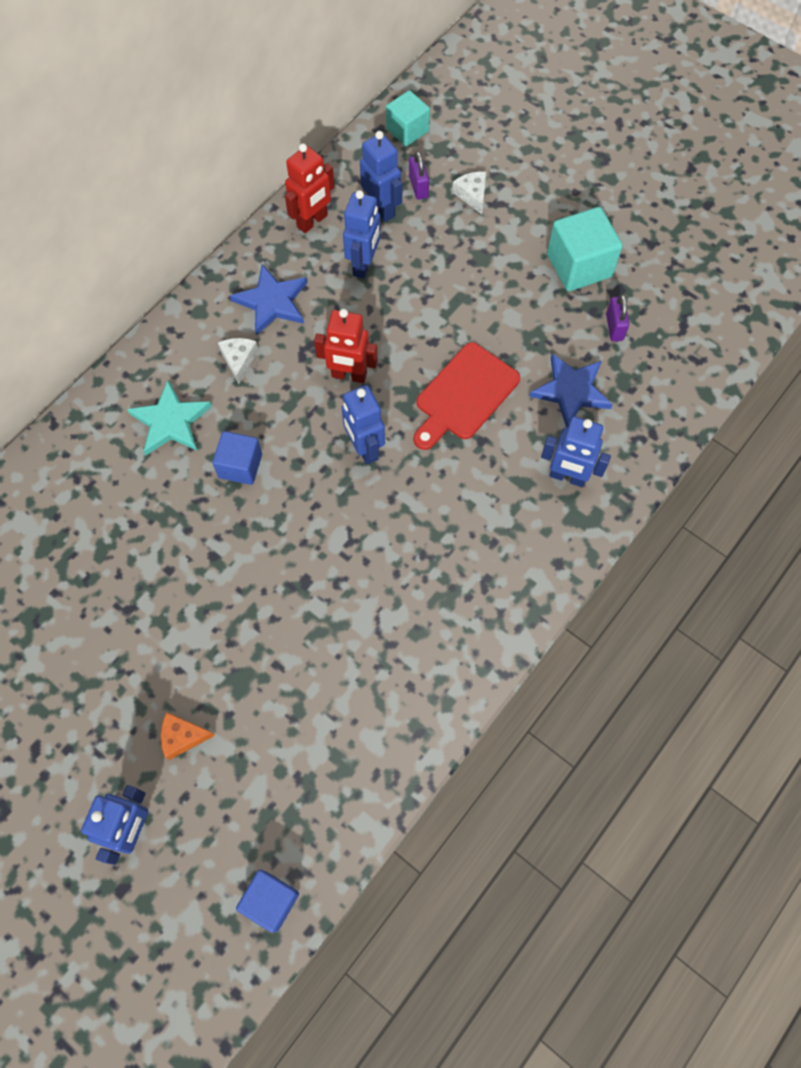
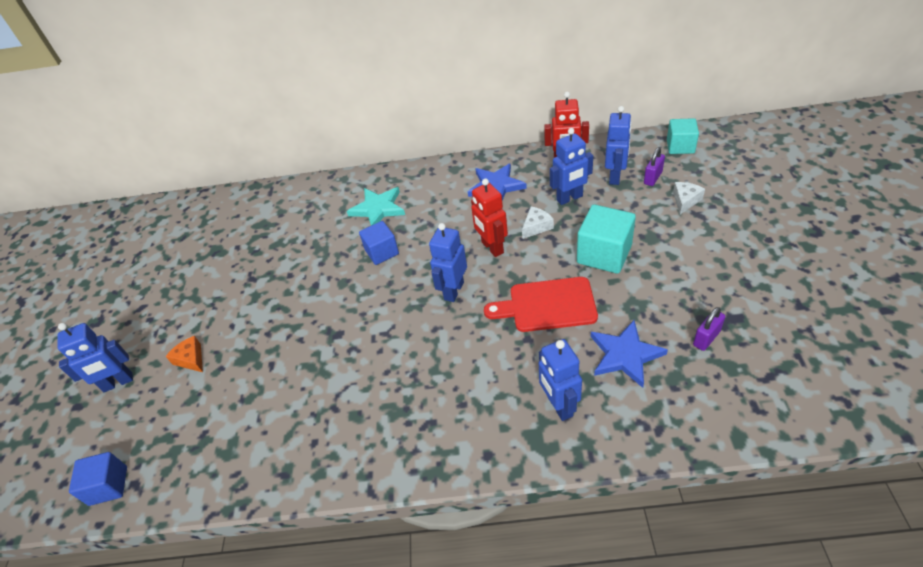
camera: 55 degrees right, 20 degrees down
(239, 360) = (445, 203): white cheese -> white cheese (536, 226)
(579, 265) = (720, 283): turquoise cube -> turquoise cube (604, 254)

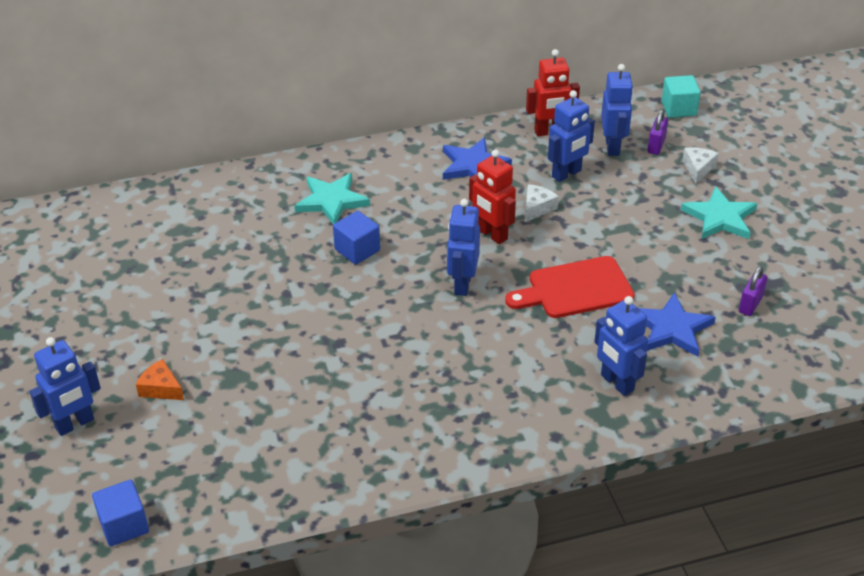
camera: 20 degrees left, 5 degrees down
(604, 254) = (623, 231): turquoise cube -> none
(695, 248) = (720, 218): none -> turquoise star

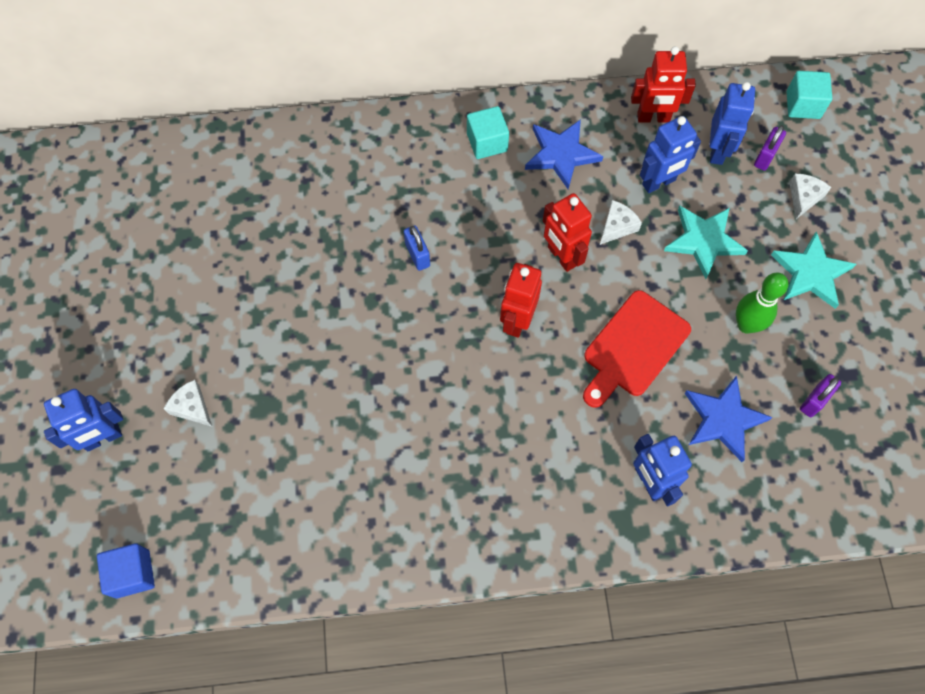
camera: 10 degrees right, 25 degrees up
(161, 388) = (192, 407): orange cheese -> white cheese
(332, 201) = (403, 181): turquoise star -> turquoise star (704, 241)
(357, 250) = (417, 255): blue cube -> blue padlock
(403, 165) = (487, 142): none -> turquoise cube
(462, 284) = (517, 320): blue robot -> red robot
(575, 289) = (633, 347): red cutting board -> red cutting board turned 45 degrees counterclockwise
(673, 260) = (746, 325): none -> green bowling pin

